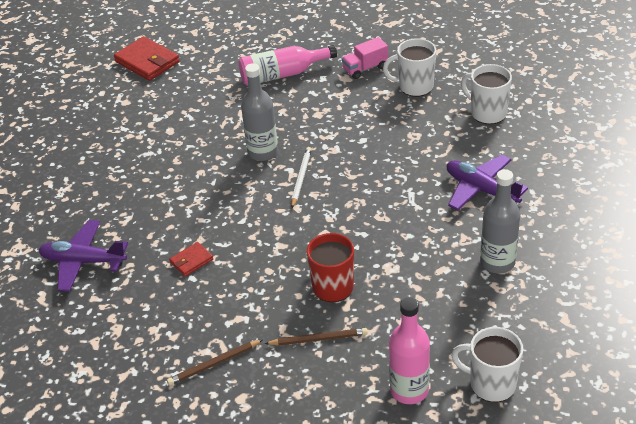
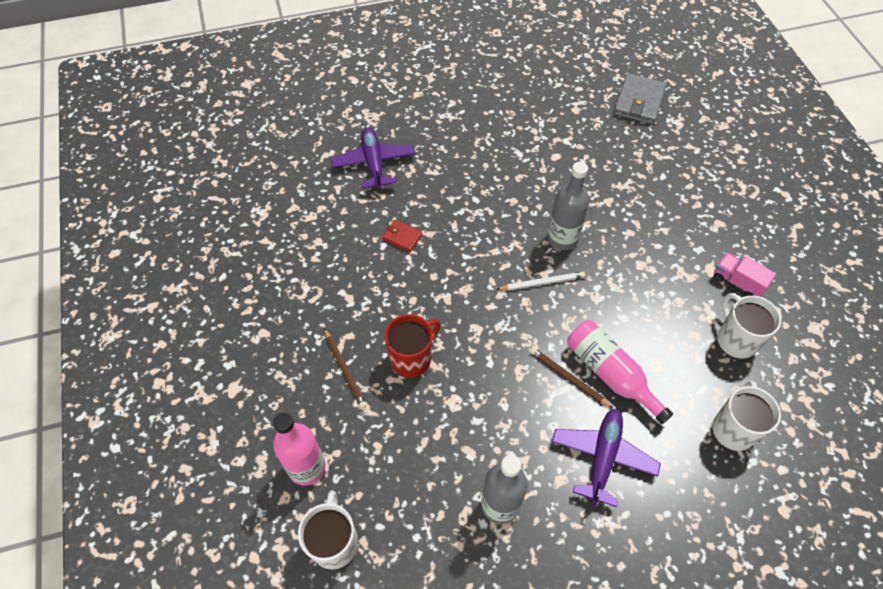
camera: 65 degrees right, 15 degrees up
(147, 62) = (638, 102): red wallet -> grey wallet
(214, 364) = (293, 299): brown pencil -> brown pencil (568, 378)
(282, 74) = (683, 213): pink bottle -> pink bottle (610, 374)

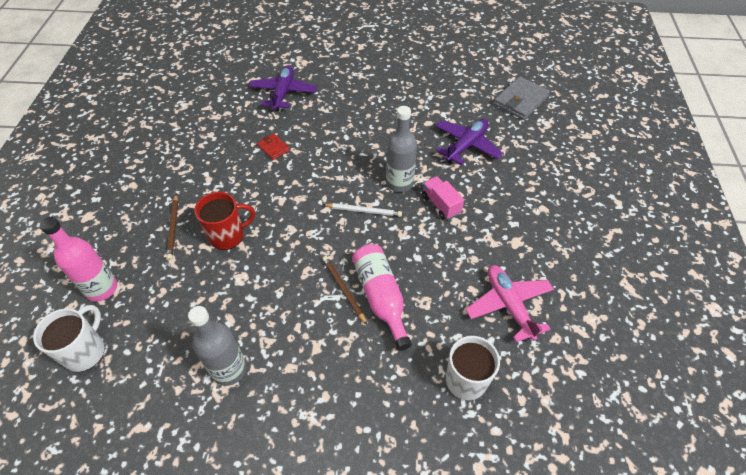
camera: 20 degrees right, 5 degrees down
(602, 458) = (336, 362): purple plane -> purple plane (466, 146)
(735, 340) = (509, 305): white mug -> pink plane
(737, 282) = (535, 259): pink truck -> pink truck (440, 204)

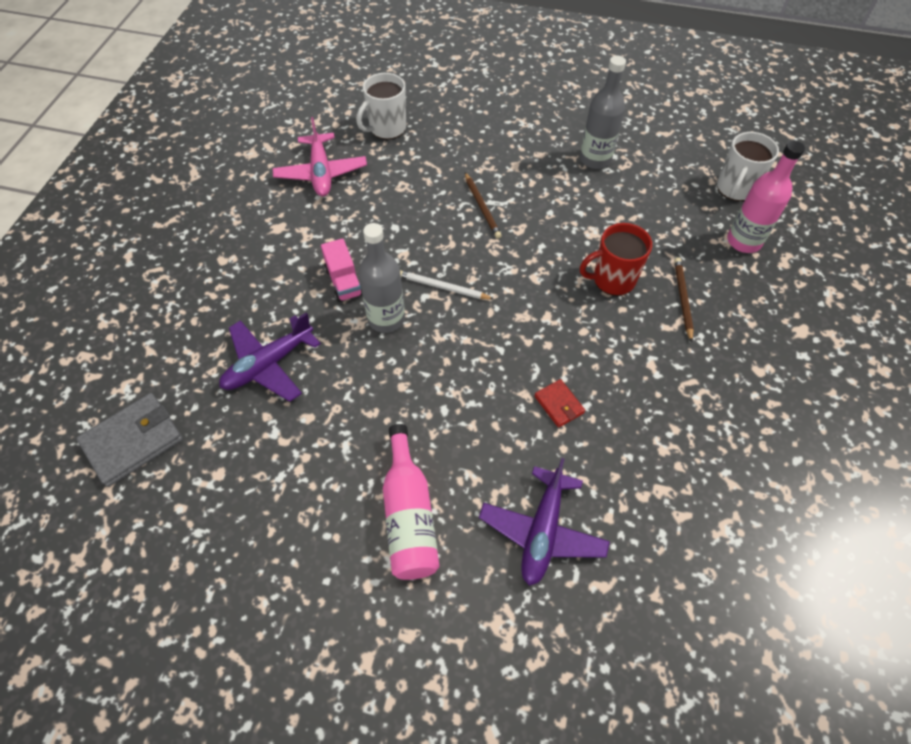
camera: 170 degrees left, 5 degrees up
(381, 297) = (445, 195): pink bottle -> pink bottle (409, 515)

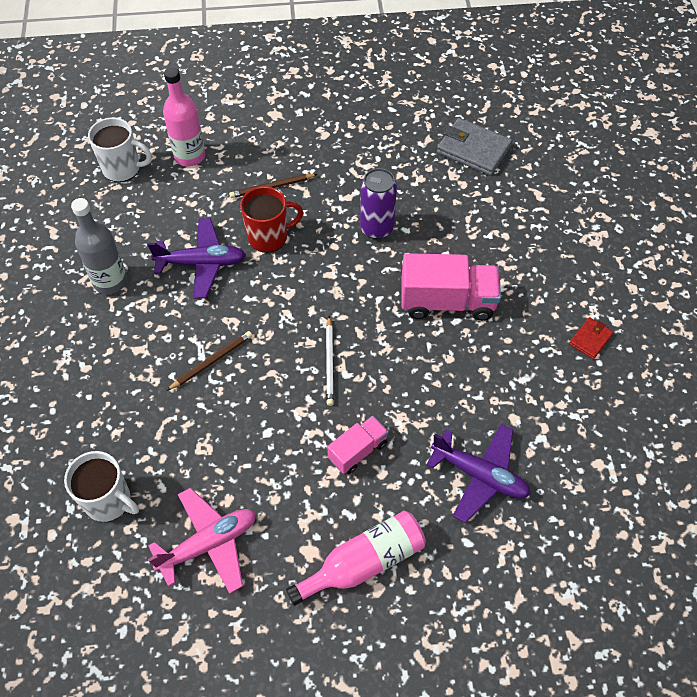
camera: 110 degrees left, 0 degrees up
(133, 441) = (611, 553): grey wallet -> grey wallet (473, 150)
(386, 319) = (385, 396): grey bottle -> none
(409, 515) = (554, 315): pink bottle -> pink bottle (364, 562)
(471, 410) = (447, 302): none -> pink truck
(542, 531) = (519, 233): purple plane -> purple plane (201, 263)
(559, 404) = (413, 246): red wallet -> red wallet (590, 339)
(596, 377) = (377, 228): none -> purple can
(612, 280) = (269, 237): red mug -> red mug turned 75 degrees counterclockwise

